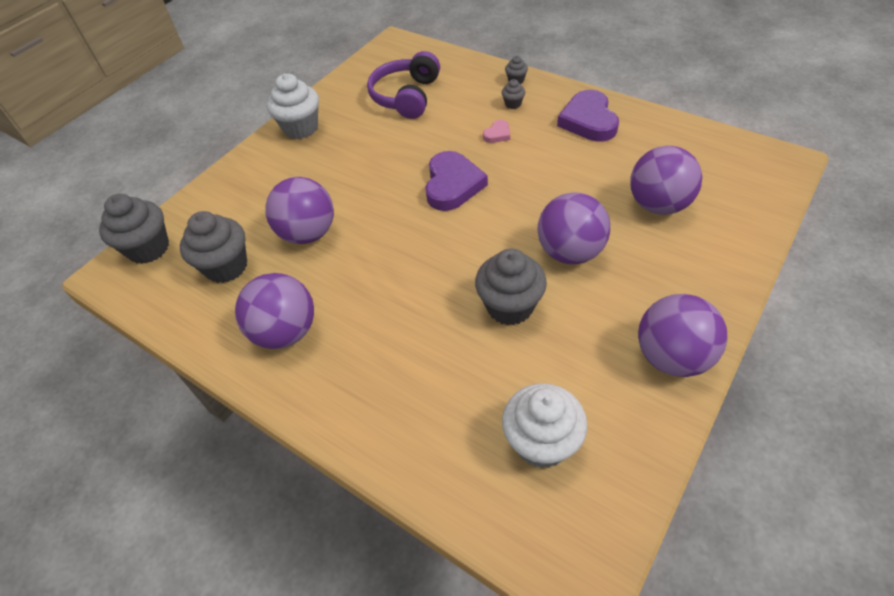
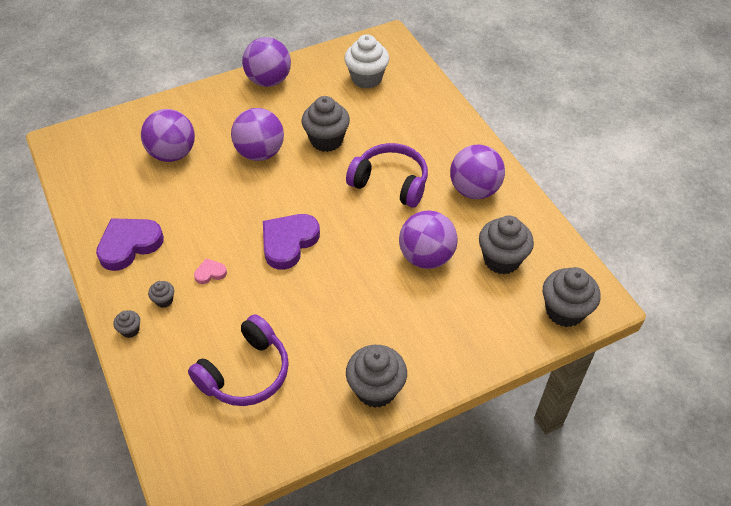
camera: 155 degrees left, 0 degrees up
(301, 128) = (376, 389): white cupcake -> grey cupcake
(393, 291) = (390, 183): none -> purple headphones
(588, 121) = (129, 245): purple heart -> purple heart turned 150 degrees counterclockwise

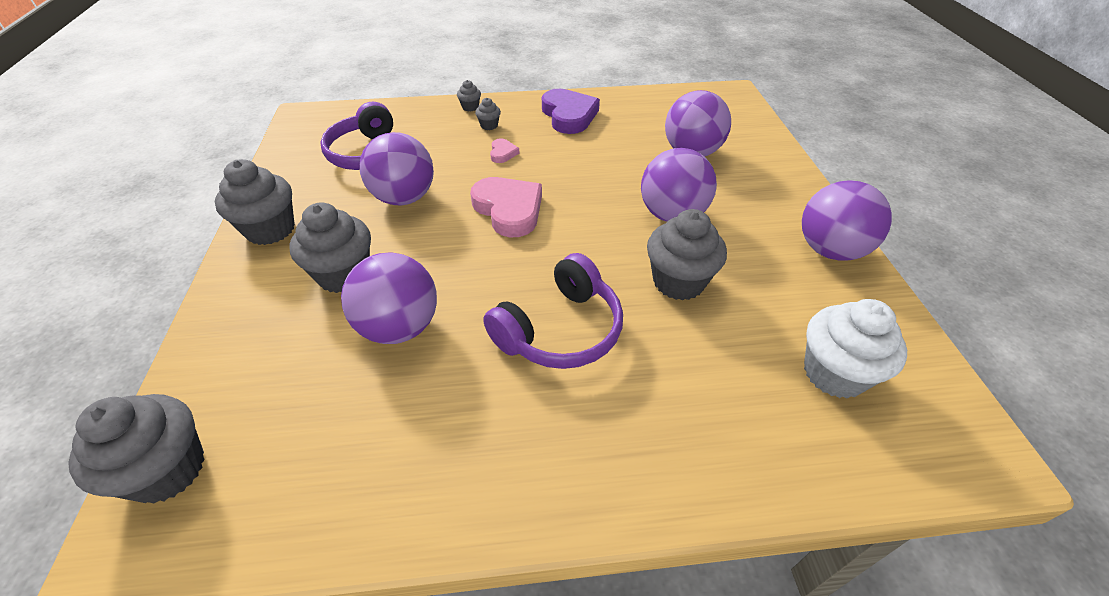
camera: 110 degrees right, 5 degrees down
(288, 242) = (509, 210): purple heart -> pink heart
(474, 190) = (488, 442): purple ball -> purple ball (404, 198)
(501, 260) = (325, 421): grey cupcake -> grey cupcake (344, 275)

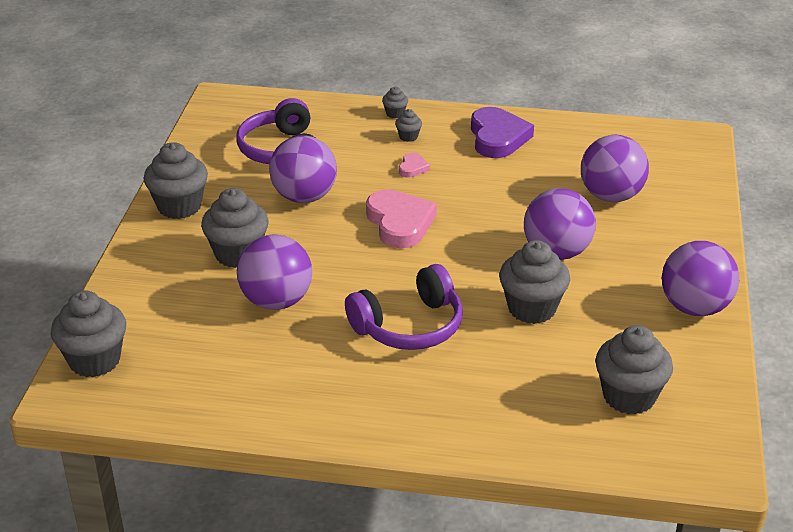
camera: 15 degrees right, 10 degrees down
(834, 373) = (629, 396): white cupcake -> grey cupcake

